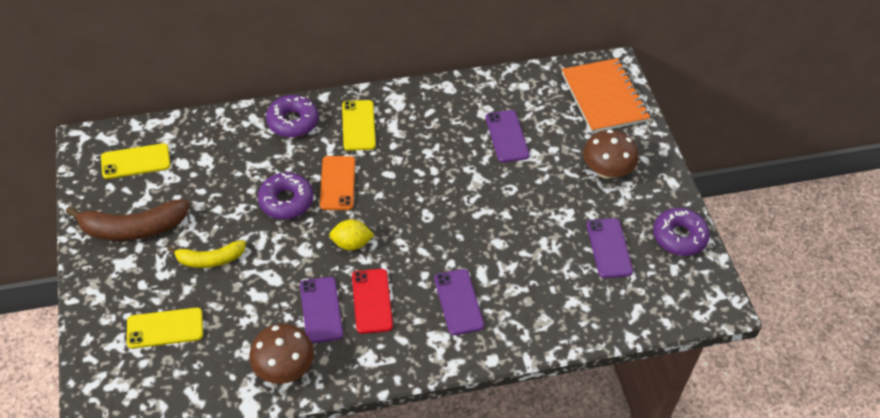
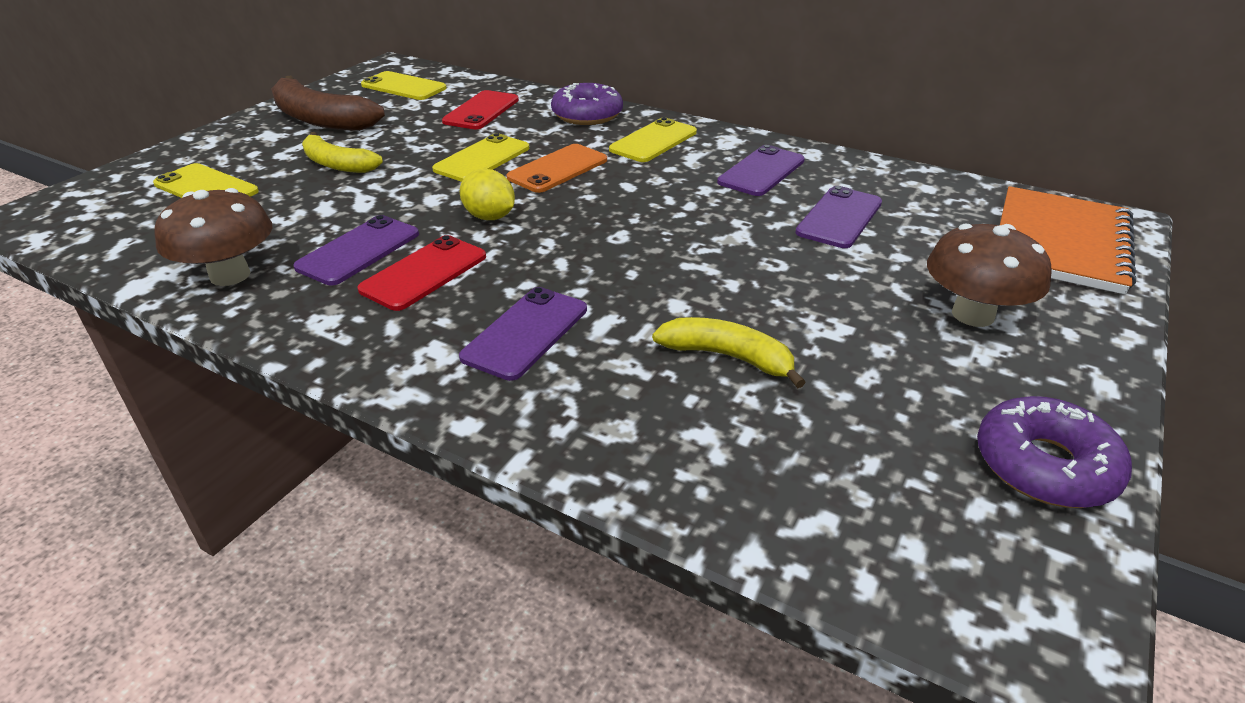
camera: 45 degrees right, 15 degrees down
(224, 156) = (481, 111): none -> red phone
(286, 201) = (482, 159): purple donut -> yellow phone
(545, 258) = (728, 357): none -> yellow banana
(609, 248) = (865, 404): purple phone -> purple phone (761, 171)

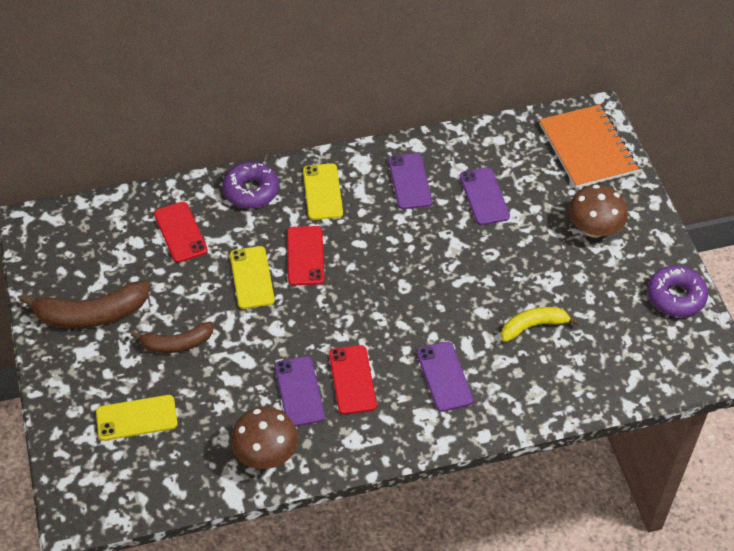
camera: 45 degrees left, 15 degrees up
(337, 164) = (177, 343): yellow banana -> brown banana
(403, 87) = (86, 242): yellow phone -> none
(489, 217) = (325, 320): yellow lemon -> none
(558, 169) = (305, 256): orange phone -> red phone

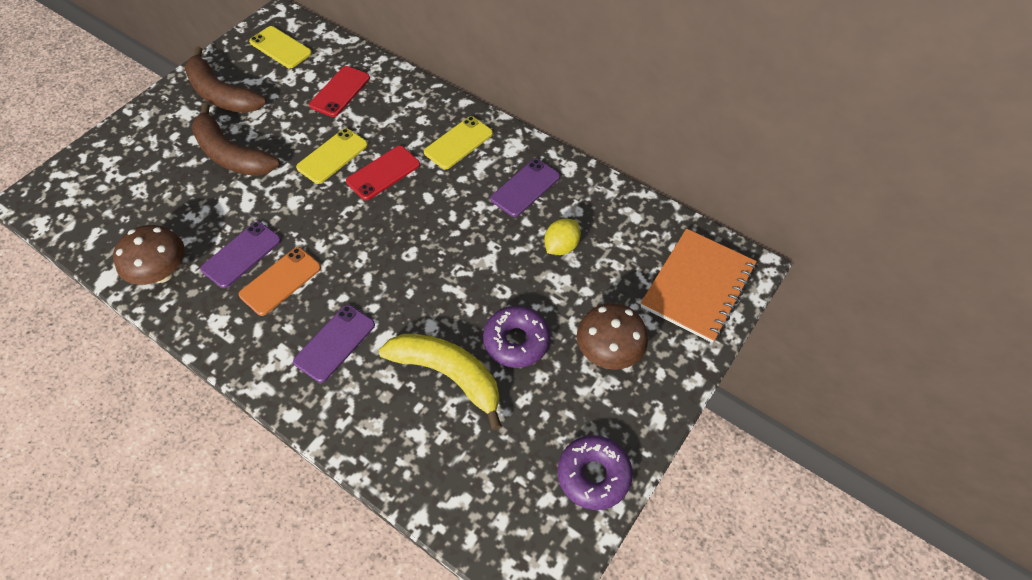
camera: 50 degrees right, 5 degrees up
(136, 418) = (143, 176): yellow phone -> yellow phone (280, 47)
(177, 343) = (232, 154): brown banana -> brown banana, size x1.59
(251, 191) = (417, 103): purple donut -> purple donut (516, 341)
(352, 380) = (280, 281): red phone -> orange phone
(484, 196) = (561, 246): purple phone -> yellow lemon
(533, 326) = (448, 375): yellow banana -> yellow banana, size x1.59

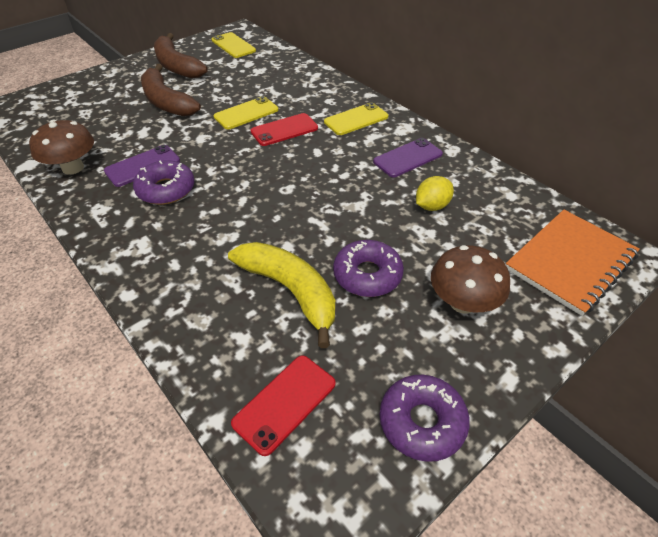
camera: 15 degrees right, 10 degrees down
(280, 281) = (166, 189): orange phone -> purple donut
(335, 343) = (193, 244): purple phone -> none
(340, 91) = (268, 75): red phone -> red phone (285, 403)

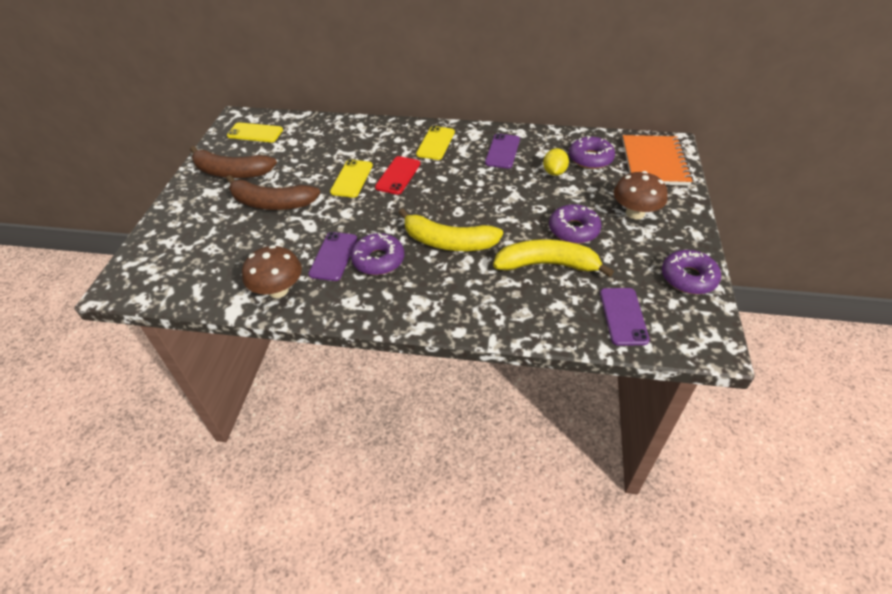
camera: 40 degrees left, 0 degrees up
(239, 210) = (448, 242): none -> yellow banana
(285, 403) = (623, 316): red phone -> purple phone
(493, 215) = (590, 159): none -> purple donut

